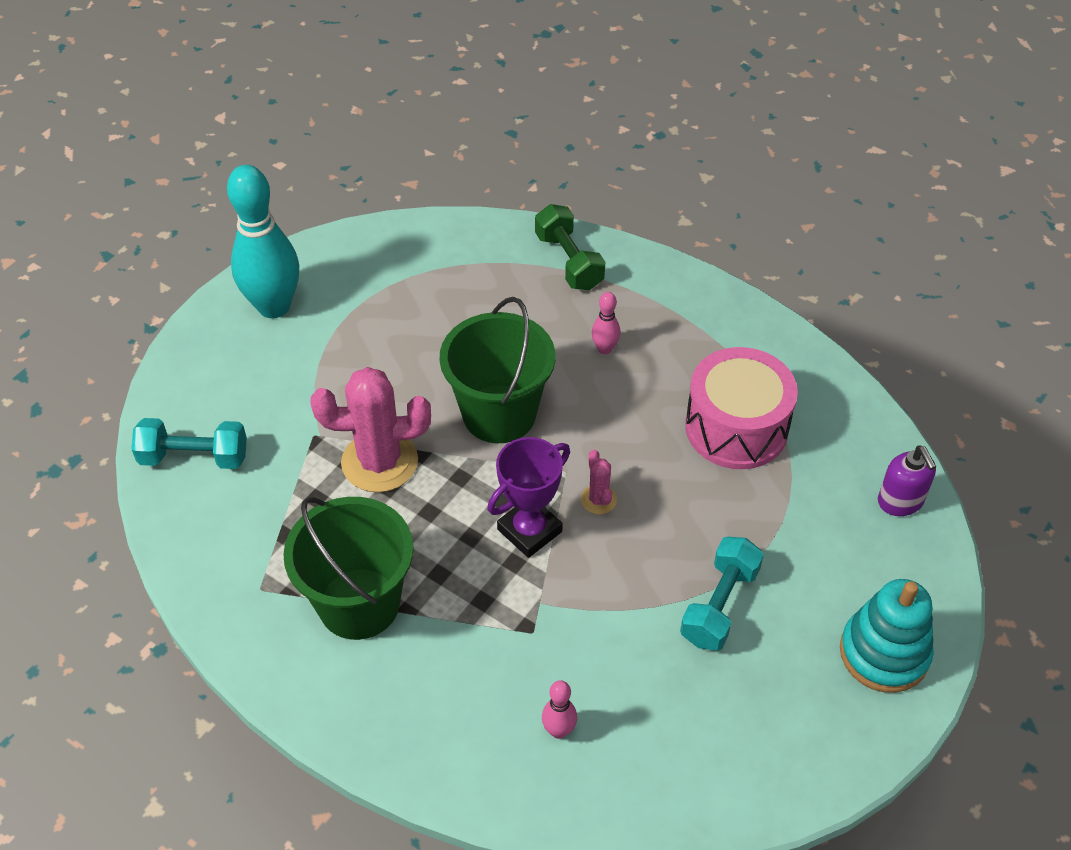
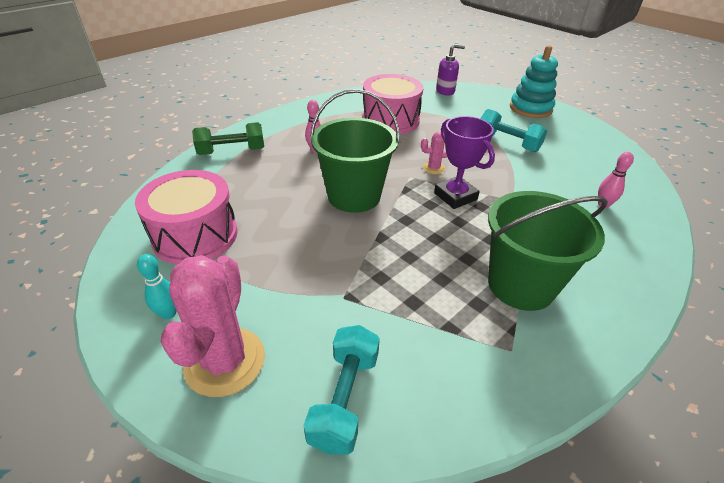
camera: 80 degrees left, 10 degrees down
(274, 306) = (168, 313): turquoise bowling pin -> turquoise bowling pin, size x0.43
(379, 462) = (383, 259): pink cactus -> pink cactus (225, 361)
(387, 286) = (195, 235): none -> pink drum

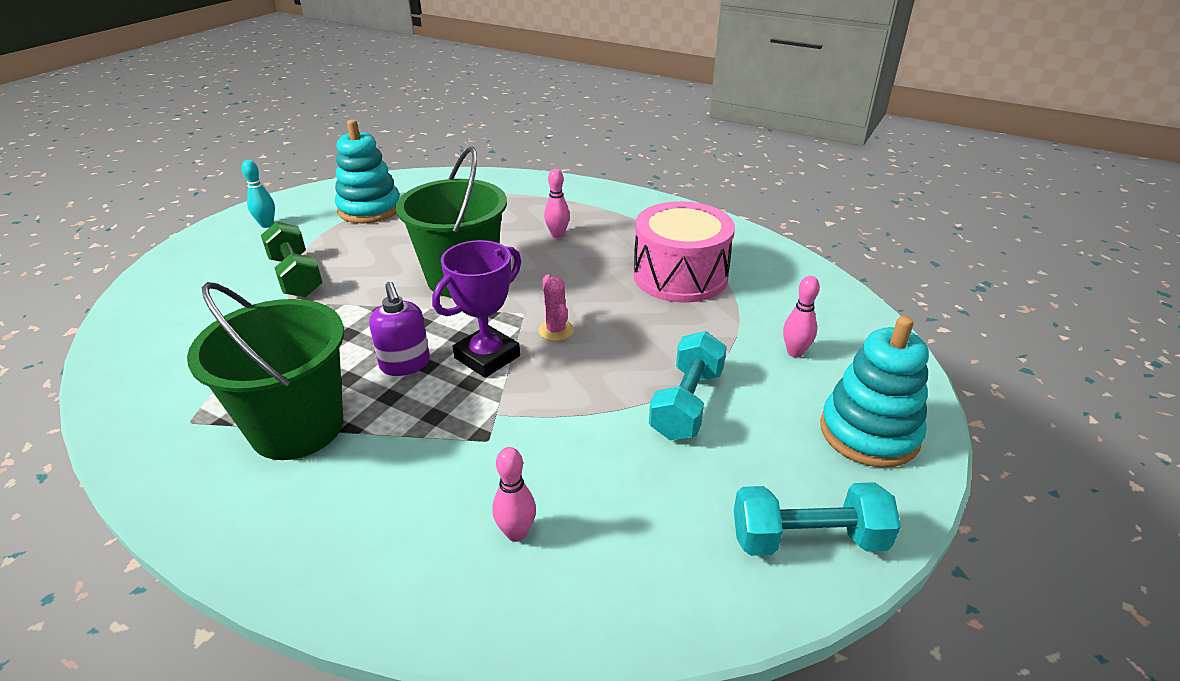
camera: 75 degrees right, 5 degrees down
(195, 235) = (370, 209): pink drum -> turquoise stacking toy
(225, 361) = (210, 260): pink cactus -> none
(232, 151) = (525, 190): green dumbbell -> green dumbbell (296, 276)
(344, 398) = (156, 323): turquoise dumbbell -> turquoise dumbbell (807, 539)
(445, 91) = (844, 316): purple soap dispenser -> purple soap dispenser (405, 364)
(472, 109) = (795, 352): none -> pink bowling pin

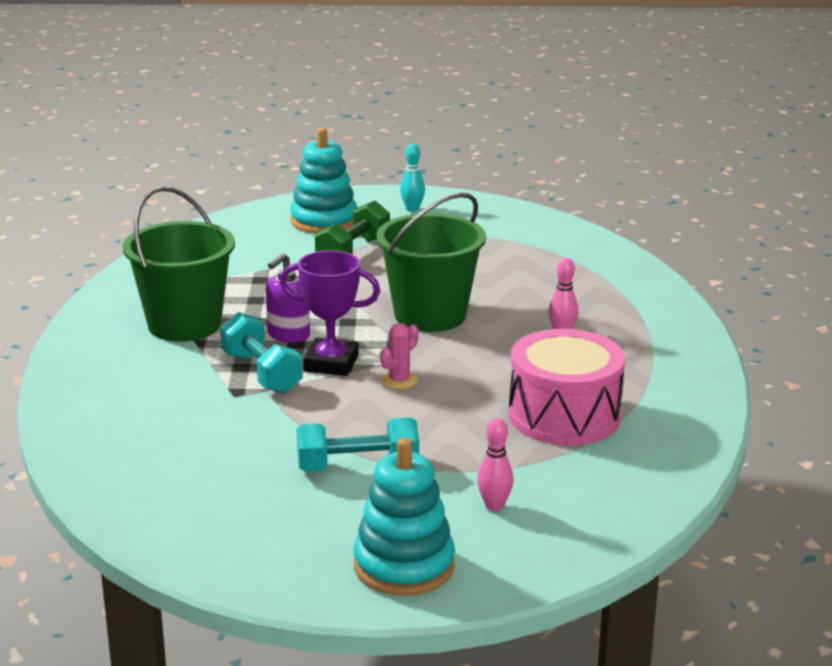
camera: 60 degrees right, 10 degrees down
(370, 209) = (492, 237): turquoise stacking toy -> turquoise stacking toy (324, 221)
(516, 533) = (152, 435): pink bowling pin -> none
(807, 539) = (240, 555): turquoise dumbbell -> turquoise dumbbell (261, 373)

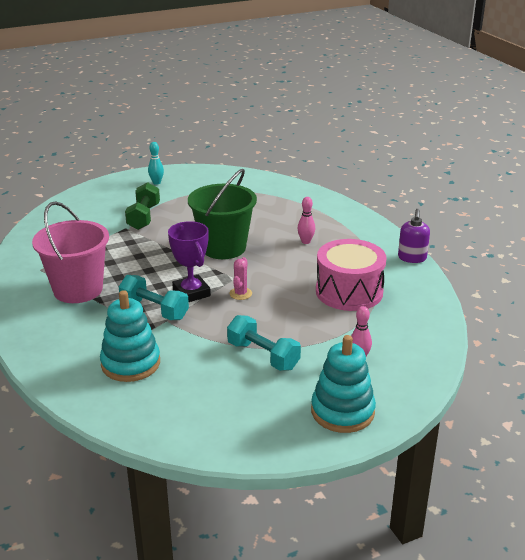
camera: 25 degrees left, 5 degrees up
(184, 324) = (78, 289): green bucket -> pink bucket
(288, 335) = (150, 281): purple soap dispenser -> purple soap dispenser (412, 258)
(324, 221) = (109, 201): turquoise stacking toy -> turquoise stacking toy (130, 363)
(331, 363) = (191, 293): purple trophy -> purple trophy turned 75 degrees clockwise
(357, 467) = (263, 356): turquoise dumbbell -> turquoise dumbbell turned 75 degrees clockwise

